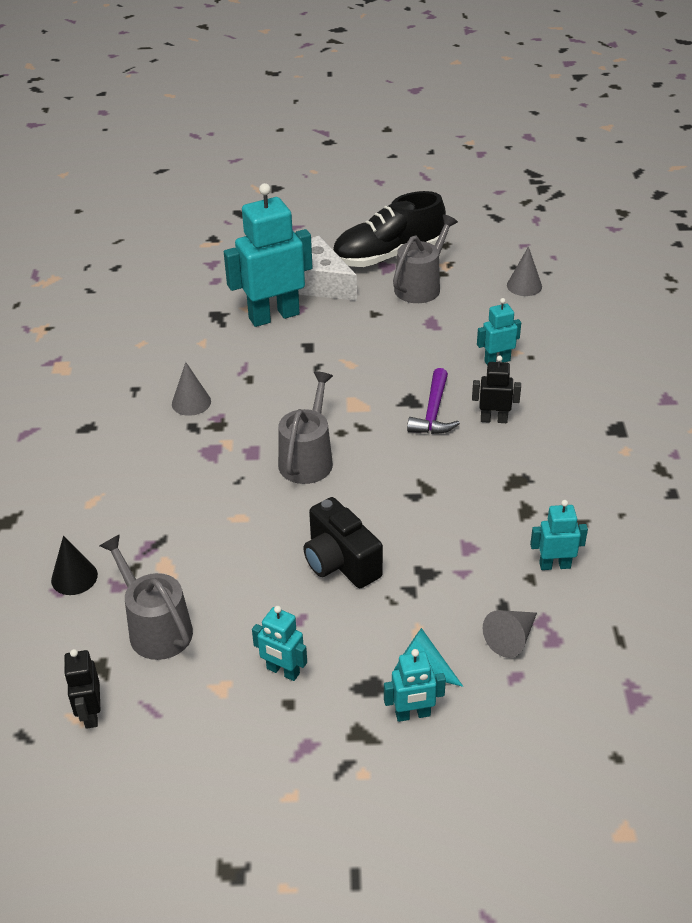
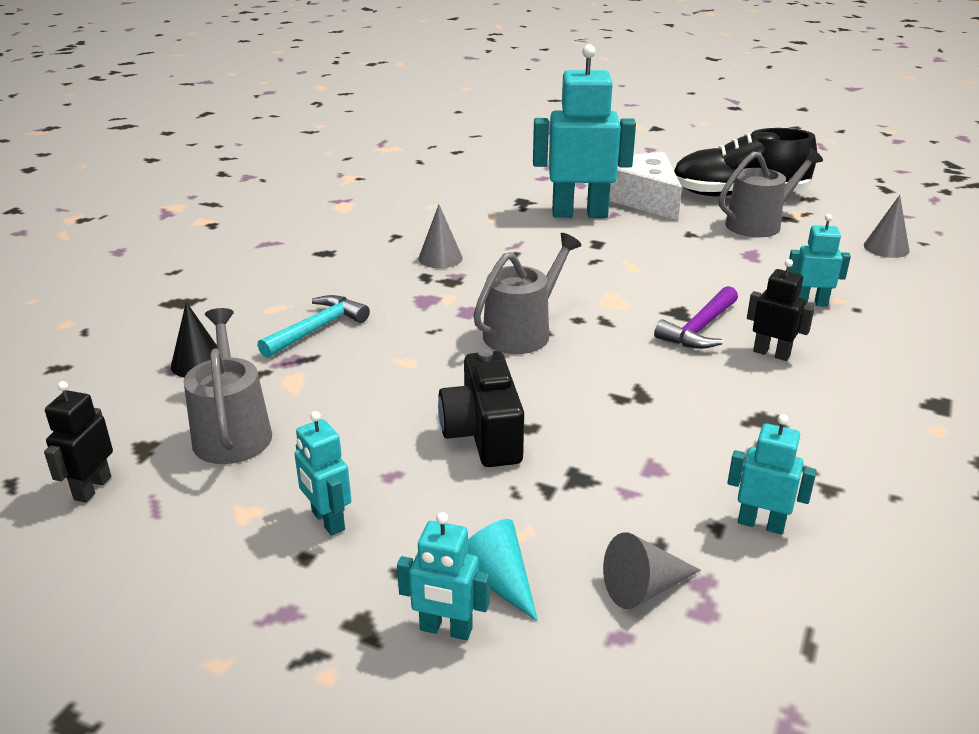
camera: 25 degrees right, 10 degrees down
(145, 510) = (317, 329): none -> turquoise hammer

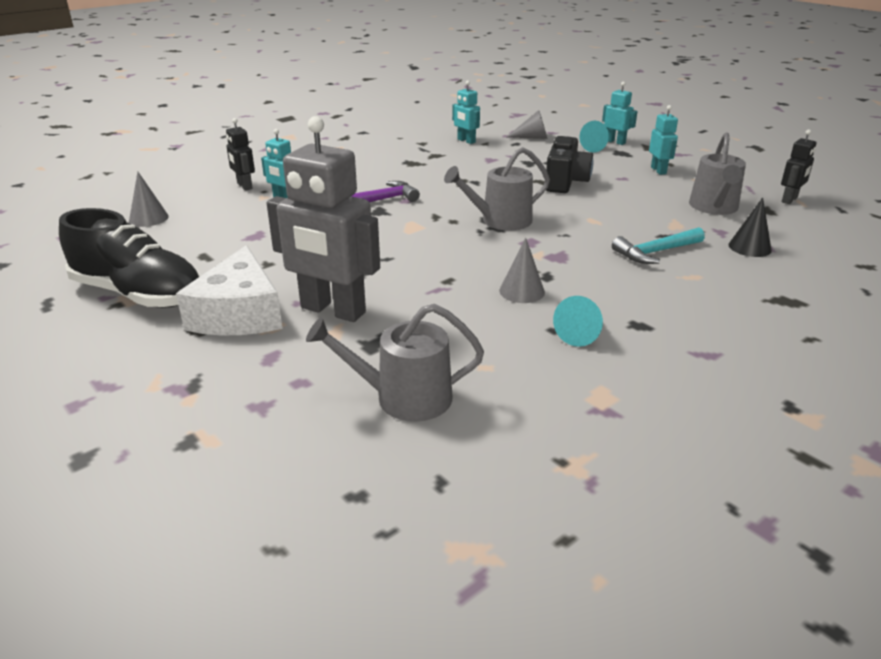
camera: 155 degrees left, 0 degrees up
(372, 237) = (581, 333): none -> turquoise cone
(579, 213) = (332, 310): turquoise robot -> grey robot
(759, 224) = (192, 259): grey watering can -> grey watering can (404, 398)
(771, 353) = (360, 182): black robot -> black robot (244, 186)

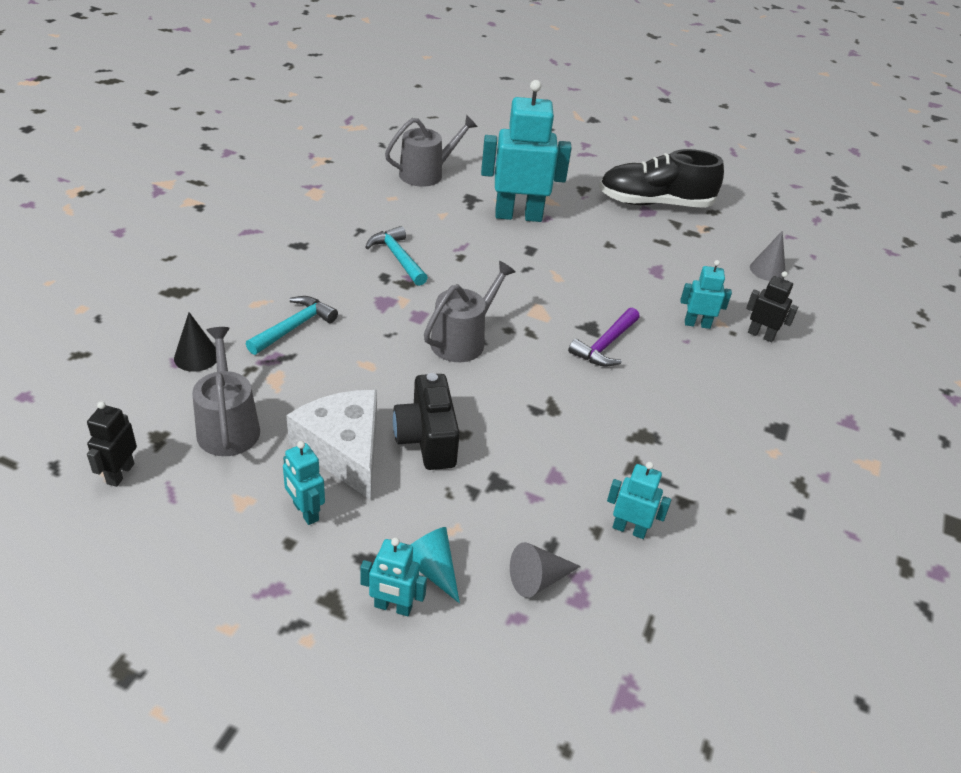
camera: 150 degrees right, 10 degrees up
(239, 313) = (574, 202): white cheese -> white cheese (343, 450)
(332, 310) = (518, 215): grey robot -> turquoise robot
(522, 291) = (397, 257): grey cone -> turquoise hammer
(581, 333) = (340, 230): turquoise cone -> none

